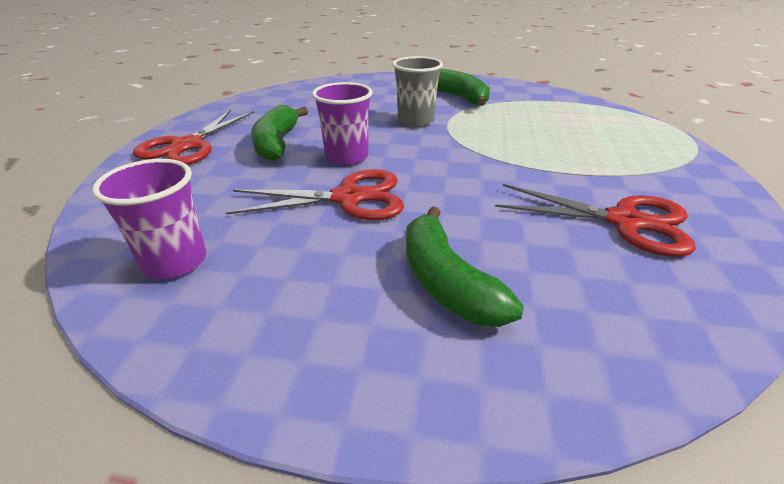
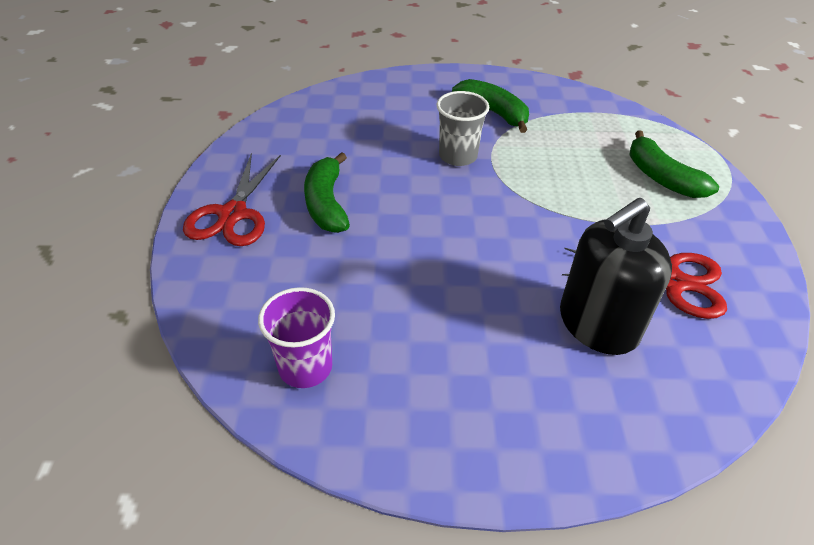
camera: 10 degrees left, 10 degrees up
(347, 157) = (406, 219): purple cup -> none
(348, 198) = (427, 276): red scissors -> none
(446, 282) = (539, 363): green banana -> green banana (661, 177)
(528, 252) = (597, 324): none -> black soap dispenser

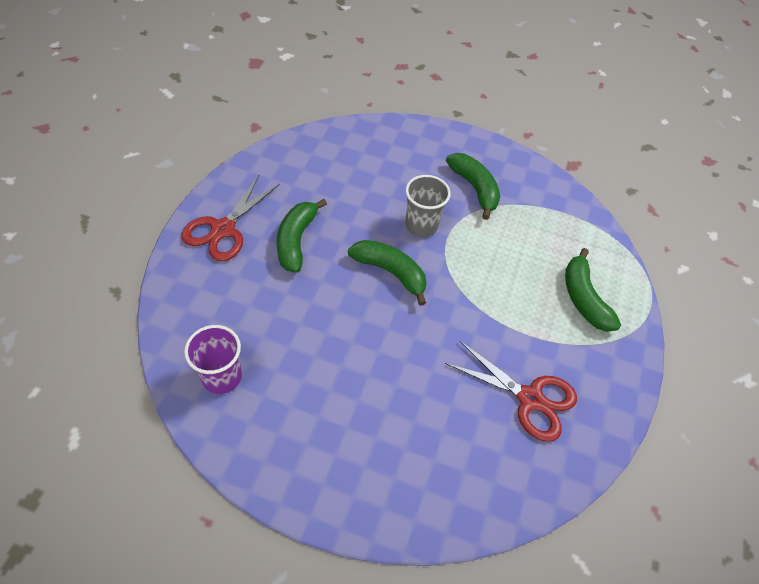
camera: 15 degrees right, 10 degrees up
(450, 206) = (390, 272): none -> green banana
(597, 324) = (449, 415): black soap dispenser -> none

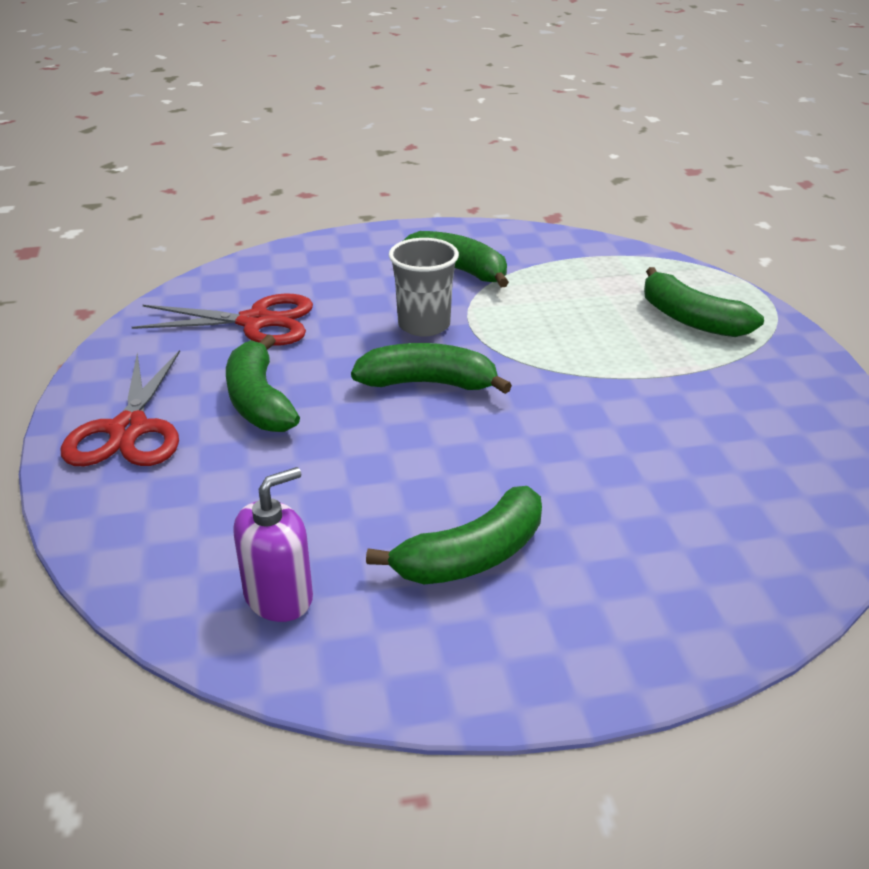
camera: 25 degrees left, 20 degrees down
(222, 376) = (279, 596): purple cup -> purple soap dispenser
(325, 403) = (472, 556): none -> green banana
(530, 398) = (732, 433): red scissors -> red scissors (255, 322)

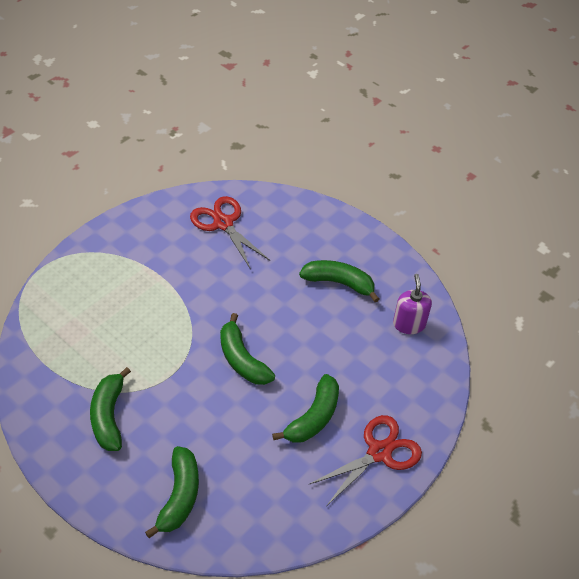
camera: 130 degrees left, 15 degrees up
(255, 322) = (248, 477): red scissors -> red scissors (223, 223)
(279, 596) = (409, 324): purple soap dispenser -> purple soap dispenser turned 75 degrees clockwise
(424, 325) = (188, 394): grey cup -> none
(691, 319) = (95, 286): green banana -> green banana (179, 496)

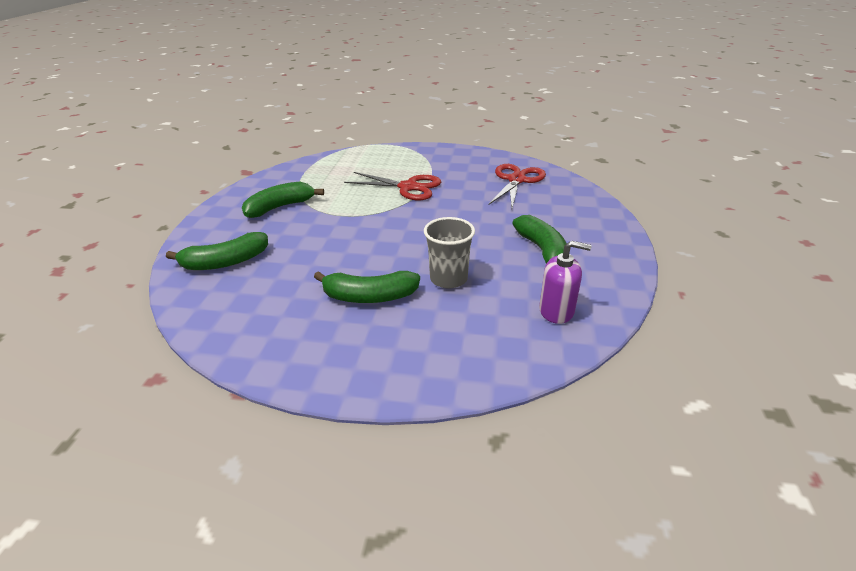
camera: 60 degrees right, 15 degrees down
(242, 359) = (393, 237): green banana -> none
(329, 358) = (448, 279): none -> grey cup
(379, 452) = (365, 357): red scissors -> red scissors (408, 187)
(409, 324) = (556, 311): purple soap dispenser -> purple soap dispenser turned 45 degrees clockwise

